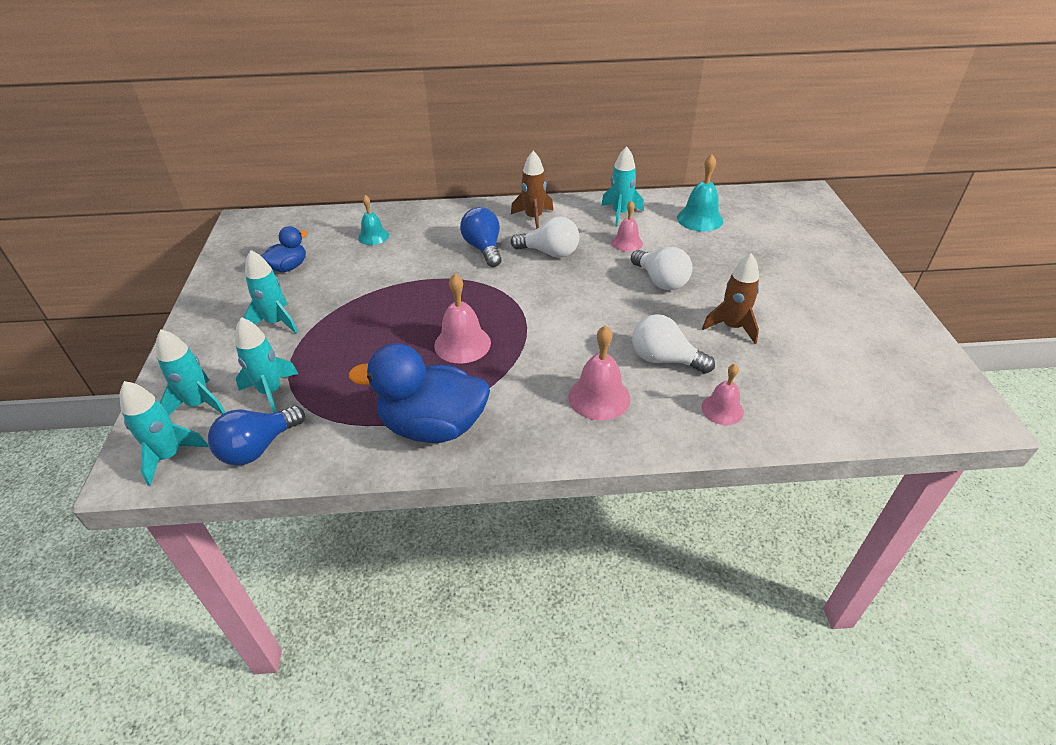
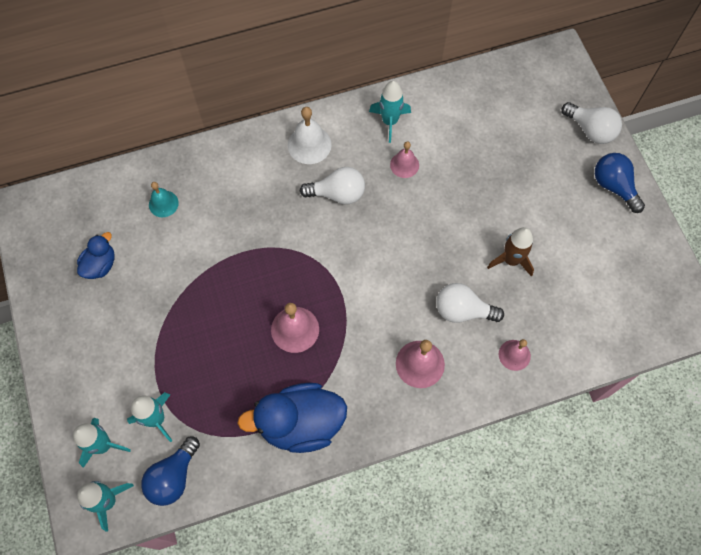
camera: 15 degrees left, 25 degrees up
(276, 322) = (123, 339): turquoise rocket -> none
(483, 248) = (275, 200): blue light bulb -> blue light bulb (613, 186)
(533, 218) = (309, 144): brown rocket -> white bell
(660, 281) = (444, 213): white light bulb -> white light bulb (590, 130)
(700, 219) = (464, 115): turquoise bell -> none

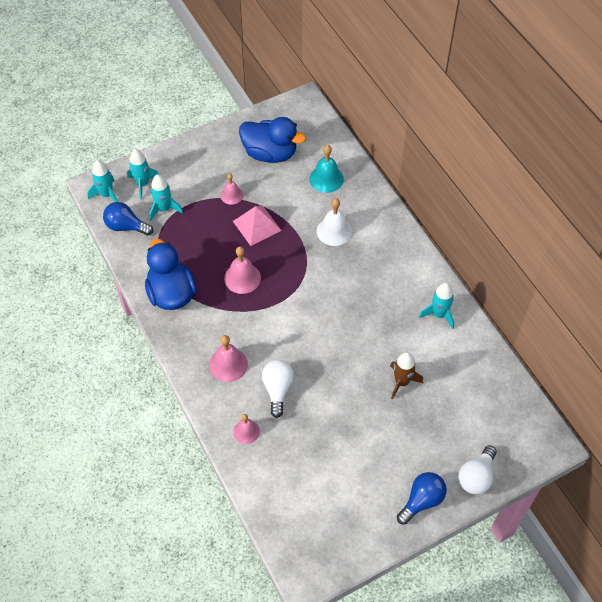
camera: 80 degrees right, 10 degrees down
(100, 265) = (270, 153): blue duck -> blue duck, size x1.89
(163, 203) = (326, 179): turquoise bell -> turquoise bell, size x1.52
(216, 299) = (257, 225): none -> pink pyramid
(309, 144) = (401, 261): white bell -> white bell (334, 231)
(338, 194) = (361, 287): white light bulb -> none
(404, 165) = (400, 331): pink bell -> pink bell (231, 195)
(511, 260) = (330, 421): brown rocket -> brown rocket (402, 382)

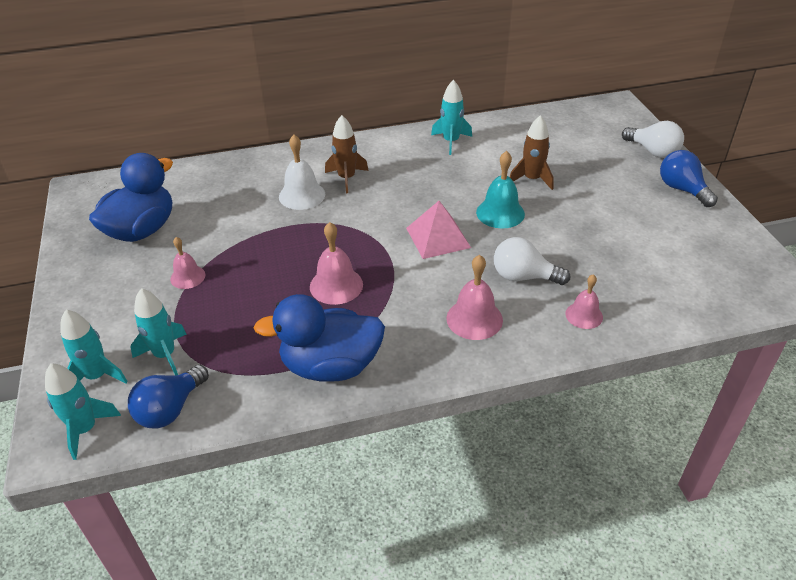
camera: 75 degrees left, 15 degrees down
(257, 225) = (255, 259): pink pyramid -> pink pyramid (438, 237)
(326, 179) = (218, 189): turquoise bell -> turquoise bell (500, 213)
(364, 253) = (346, 178): none -> brown rocket

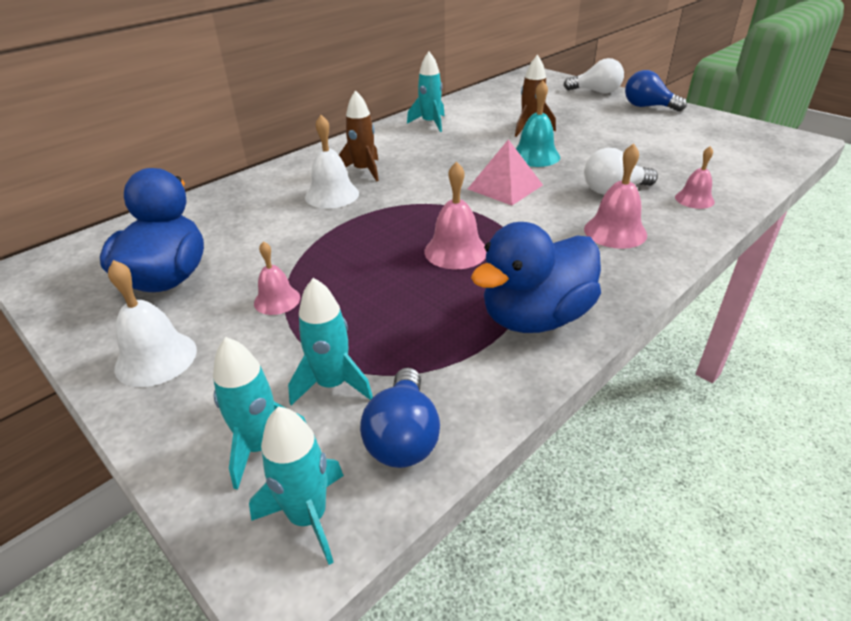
camera: 30 degrees left, 5 degrees down
(91, 291) = (156, 358): none -> white bell

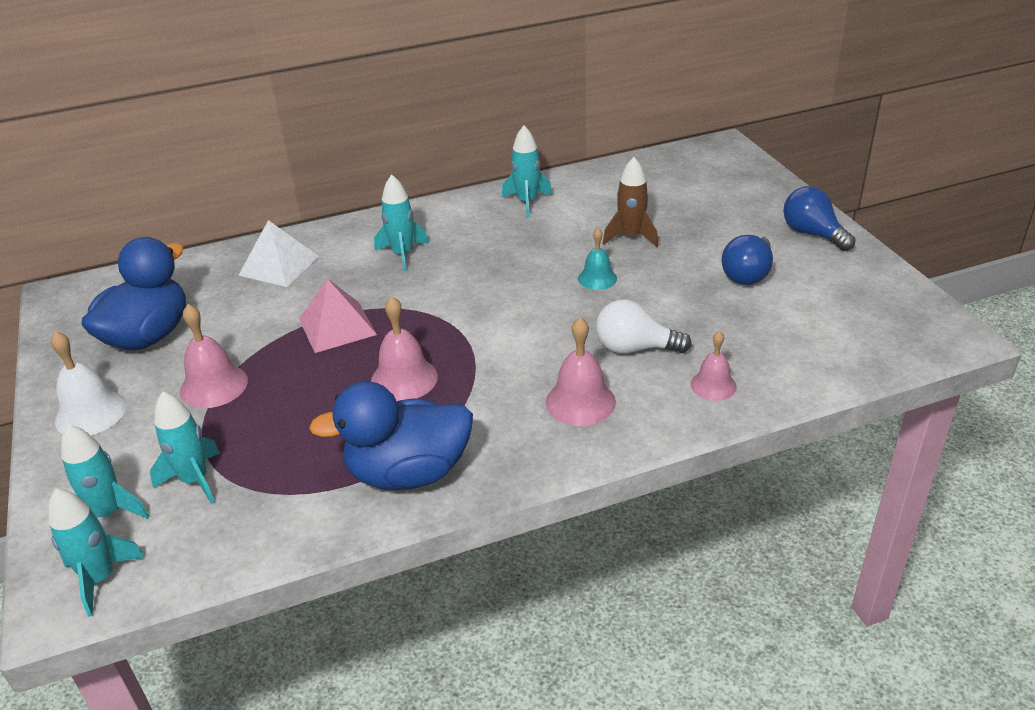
camera: 25 degrees right, 0 degrees up
(256, 199) = (279, 265): none -> white pyramid
(277, 300) = (214, 385): pink bell -> pink bell, size x1.52
(332, 195) = (348, 278): white bell -> none
(363, 171) = (402, 254): brown rocket -> turquoise rocket
(403, 437) = (209, 543): blue light bulb -> blue light bulb (747, 274)
(505, 187) = (524, 312): pink pyramid -> pink pyramid (337, 326)
(535, 156) = (597, 278): turquoise bell -> turquoise bell, size x0.66
(596, 92) = (772, 194): white light bulb -> none

